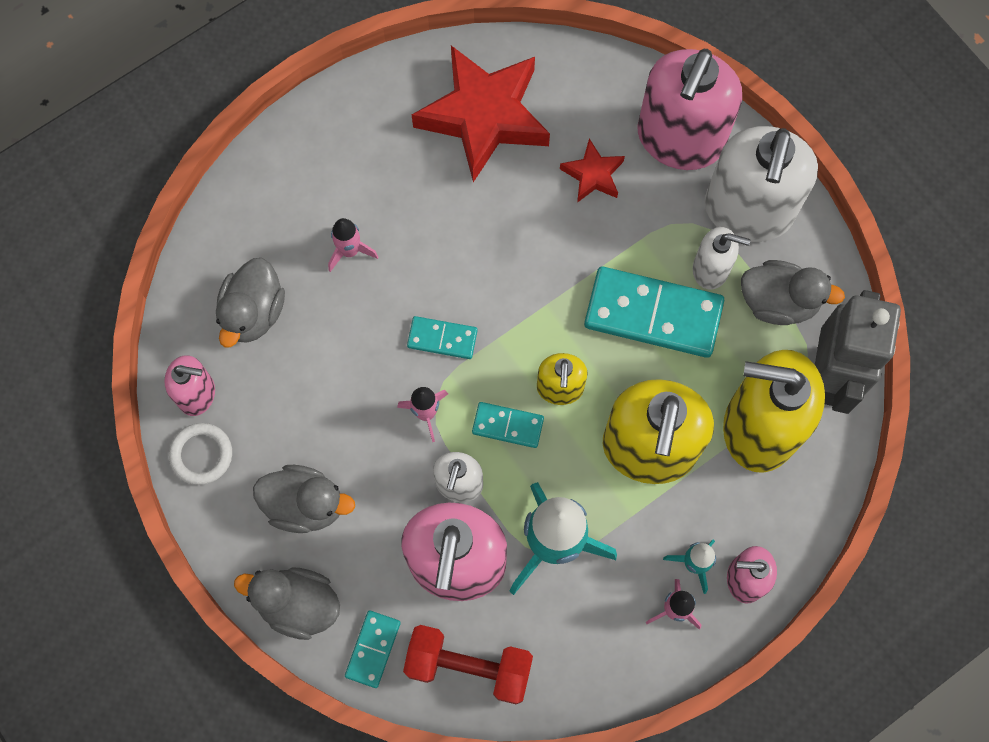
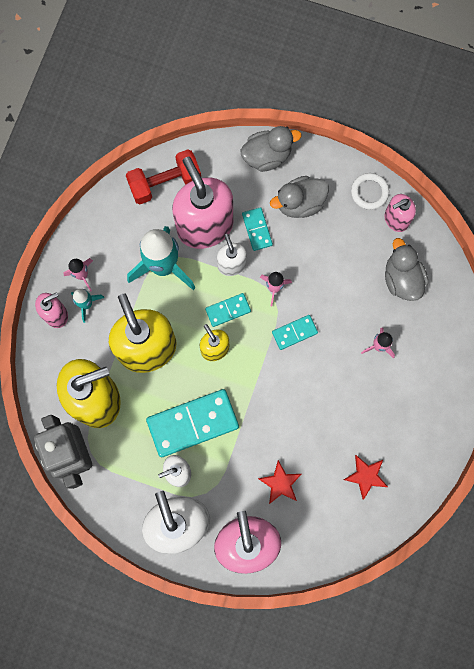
camera: 145 degrees right, 5 degrees up
(373, 649) = (216, 160): turquoise domino -> turquoise domino (257, 229)
(484, 117) = (365, 476): red star -> red star, size x0.47
(778, 302) = (129, 478): grey duck -> none

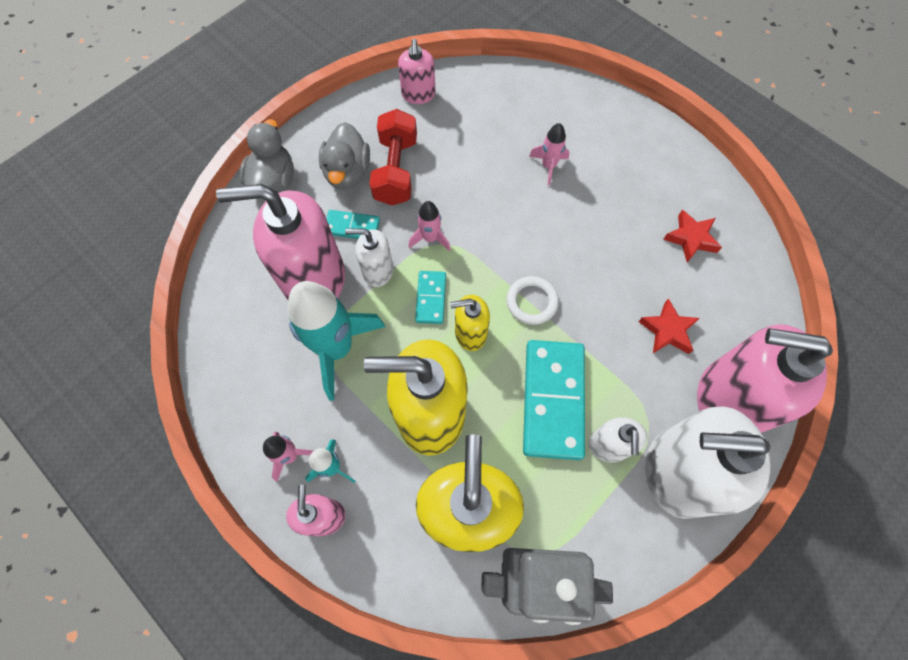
camera: 65 degrees left, 10 degrees down
(165, 183) = (234, 301): red dumbbell -> red dumbbell (396, 170)
(294, 332) = (493, 240): turquoise domino -> none
(369, 192) = (375, 105): white ring -> white ring (531, 302)
(402, 279) = (485, 116): grey duck -> none

